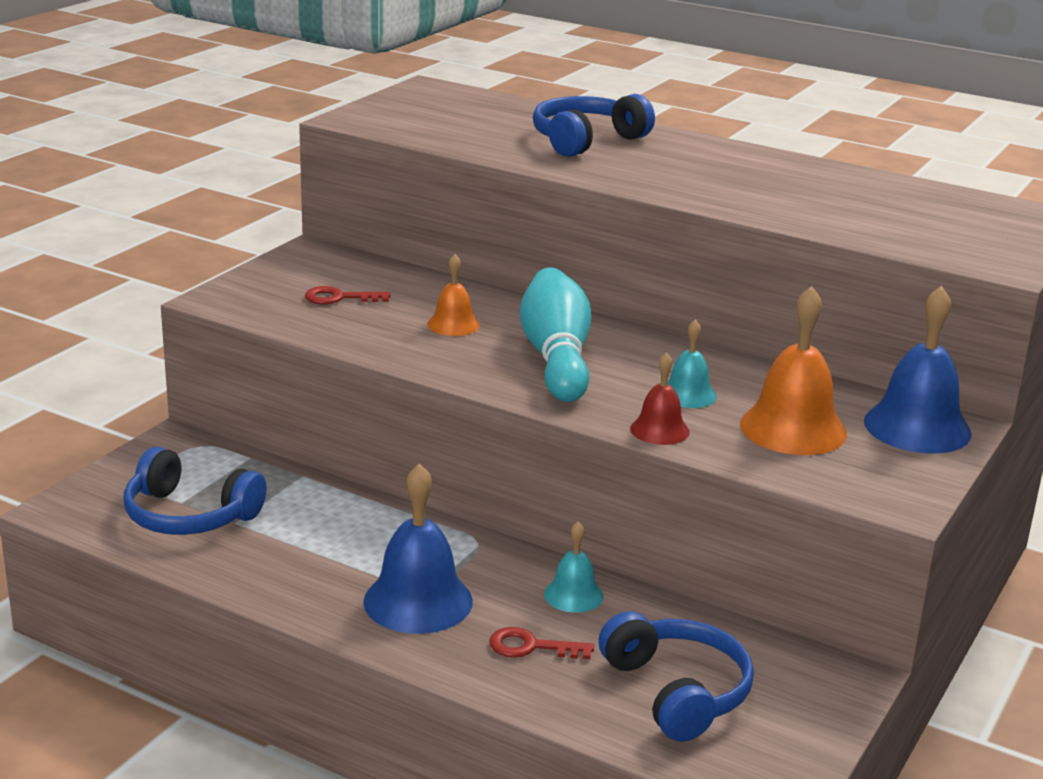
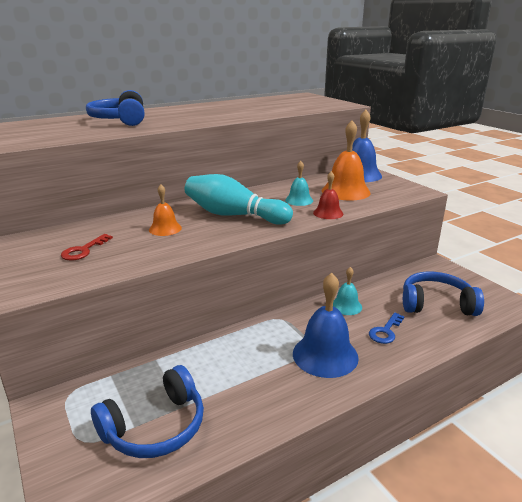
camera: 60 degrees left, 0 degrees up
(531, 647) = (385, 331): red key -> blue key

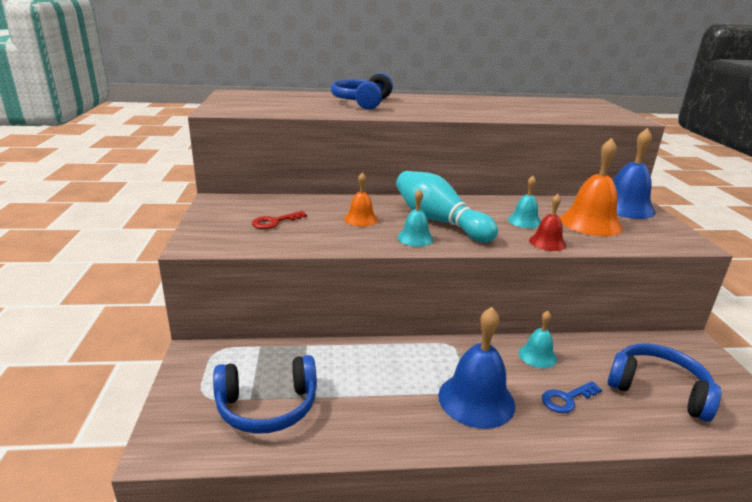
camera: 25 degrees right, 0 degrees up
(225, 234) = (415, 238): none -> turquoise bell

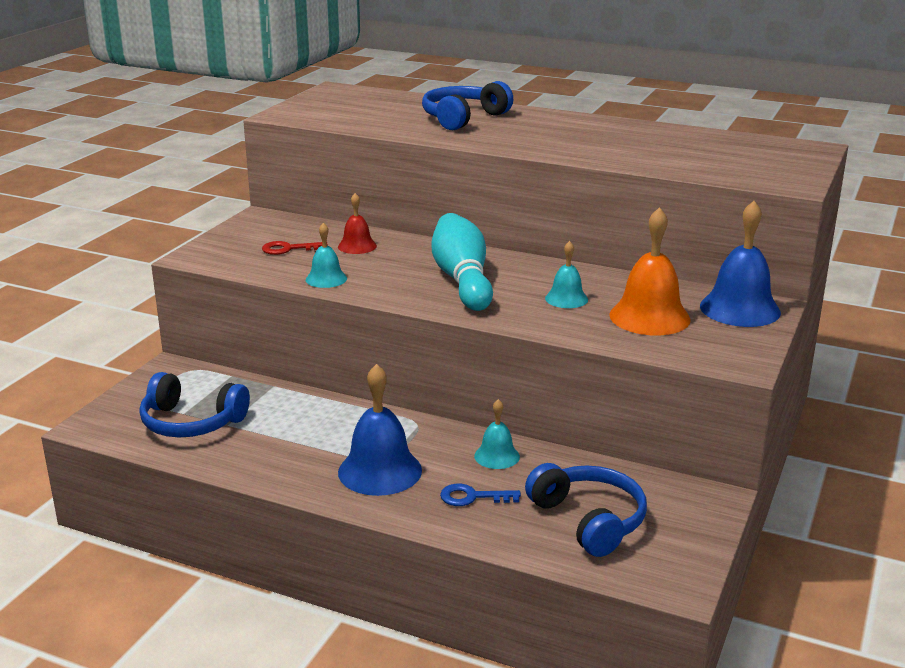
camera: 30 degrees right, 0 degrees up
(361, 219) = (379, 262): orange bell -> none
(415, 238) = (408, 292): turquoise bell -> turquoise bell (326, 279)
(547, 242) = (551, 326): red bell -> red bell (357, 246)

